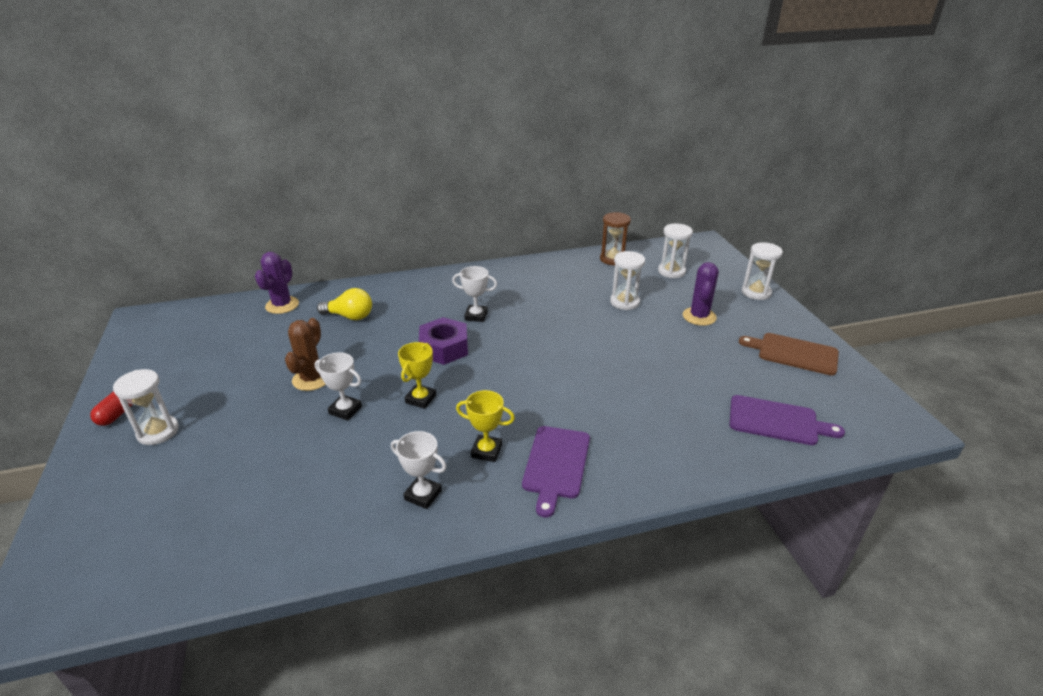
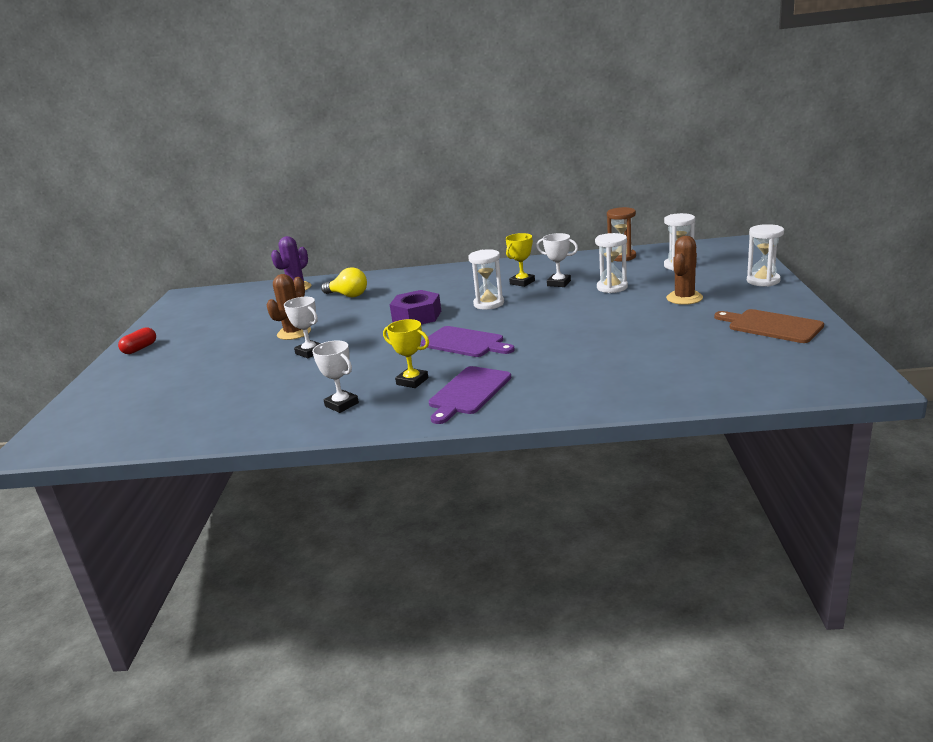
camera: 20 degrees right, 10 degrees down
(158, 432) = (163, 359): white hourglass -> white hourglass (488, 304)
(420, 399) = (376, 347): yellow trophy -> yellow trophy (522, 282)
(476, 316) = (459, 296): white trophy -> white trophy (559, 283)
(699, 316) = (684, 298): purple cactus -> brown cactus
(777, 421) = (713, 373): purple cutting board -> purple cutting board (465, 343)

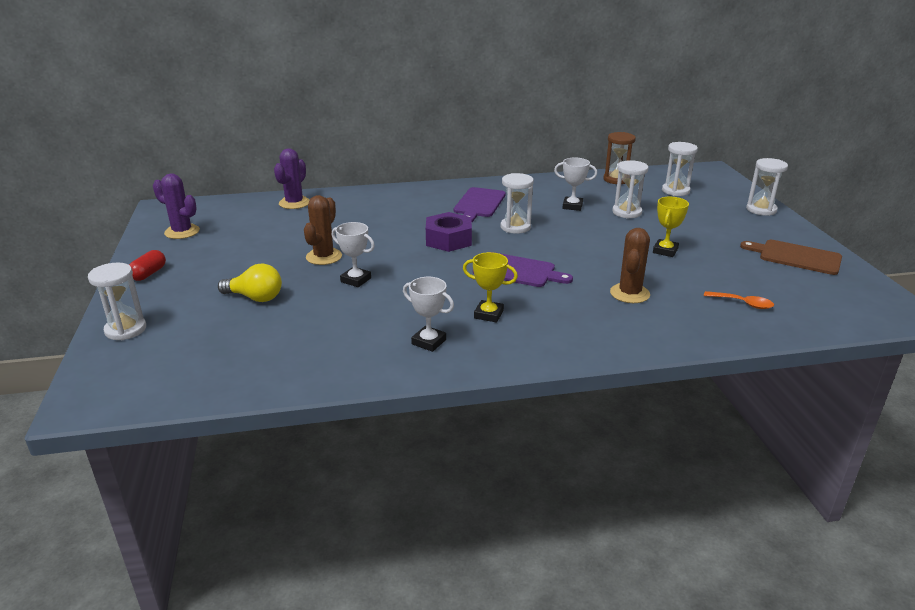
camera: 15 degrees left, 5 degrees up
(95, 393) = (125, 329): none -> white hourglass
(187, 314) = (182, 232): none -> purple cactus
(348, 295) = (358, 213): yellow light bulb -> yellow light bulb (255, 298)
(468, 392) = (555, 327): purple cutting board -> purple cutting board (479, 204)
(522, 282) = (535, 204): yellow trophy -> yellow trophy (665, 251)
(679, 371) = (743, 303): none -> orange spoon
(684, 298) = (701, 226): brown cactus -> brown cactus (629, 293)

